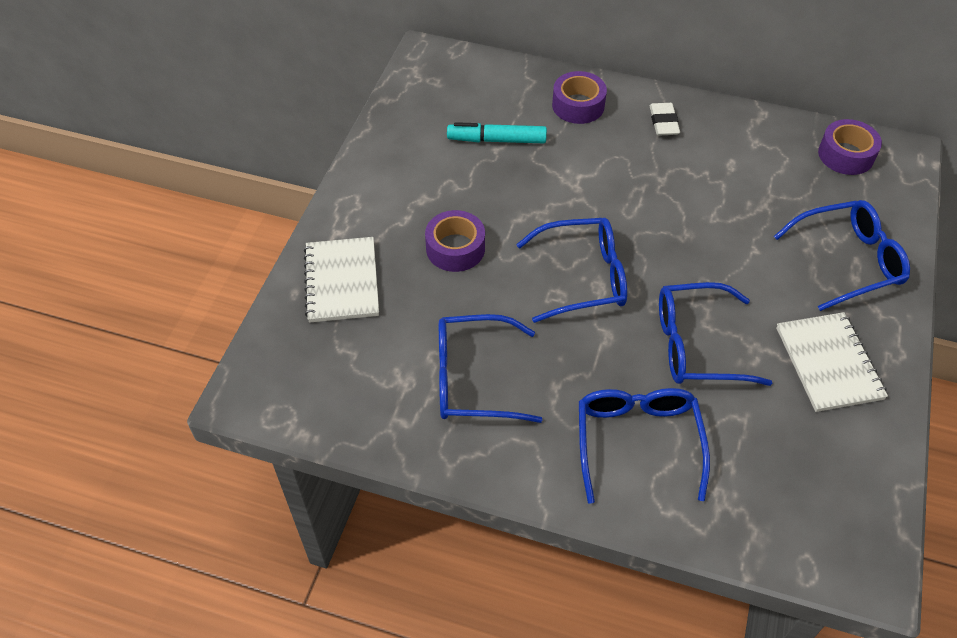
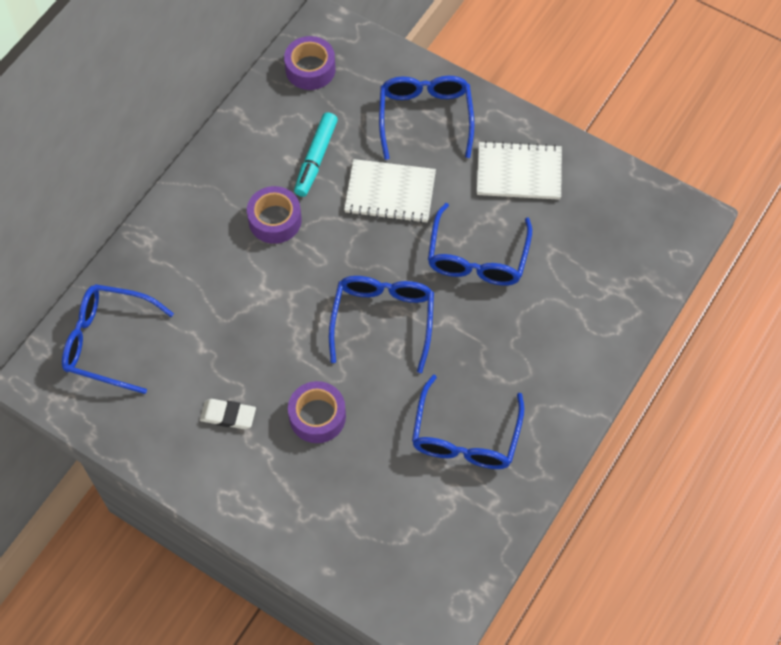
camera: 75 degrees left, 10 degrees up
(342, 281) = (326, 525): white notebook -> white notebook (390, 193)
(496, 140) = (189, 345): turquoise marker -> turquoise marker (316, 159)
(578, 105) = (168, 259): purple tape -> purple tape (275, 220)
(637, 442) = (555, 330): blue glasses -> blue glasses (108, 342)
(663, 122) = (218, 194): white eraser -> white eraser (228, 416)

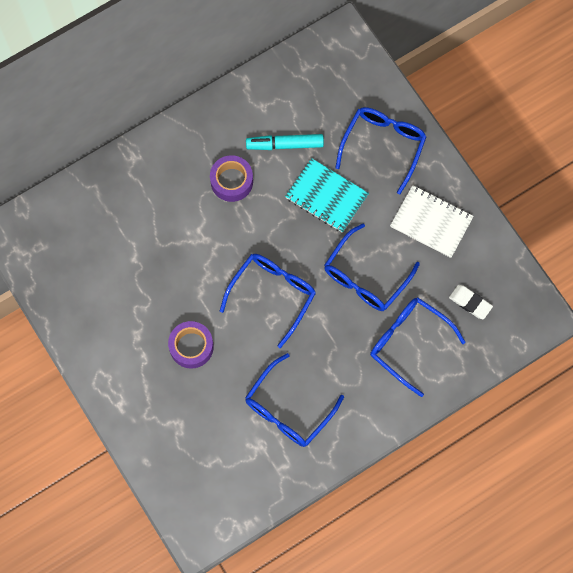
camera: 25 degrees right, 10 degrees up
(108, 342) = (71, 224): blue glasses -> blue glasses (408, 343)
(228, 416) = (129, 318): white eraser -> white eraser (470, 303)
(310, 69) = (316, 67): purple tape -> none
(316, 159) = (285, 144): turquoise marker -> turquoise marker turned 45 degrees clockwise
(390, 193) = (326, 196): white notebook -> turquoise notebook

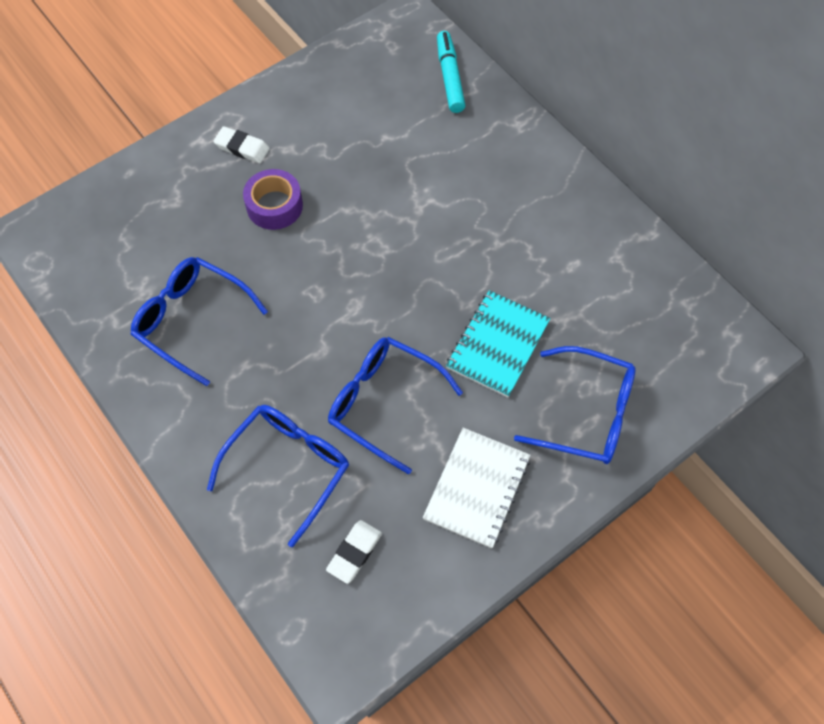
camera: 85 degrees right, 10 degrees down
(131, 371) = (242, 147): none -> white eraser
(231, 181) = (503, 230): purple tape -> none
(272, 294) = (349, 290): blue glasses -> none
(285, 144) = (566, 288): turquoise marker -> turquoise marker (450, 77)

